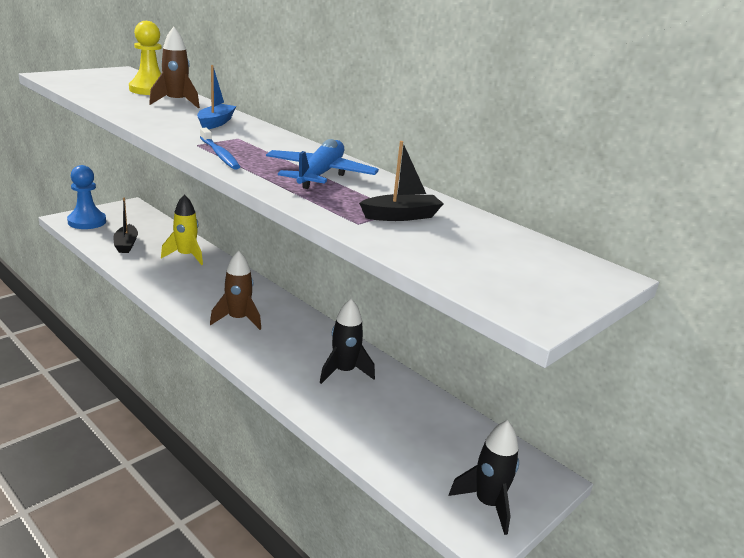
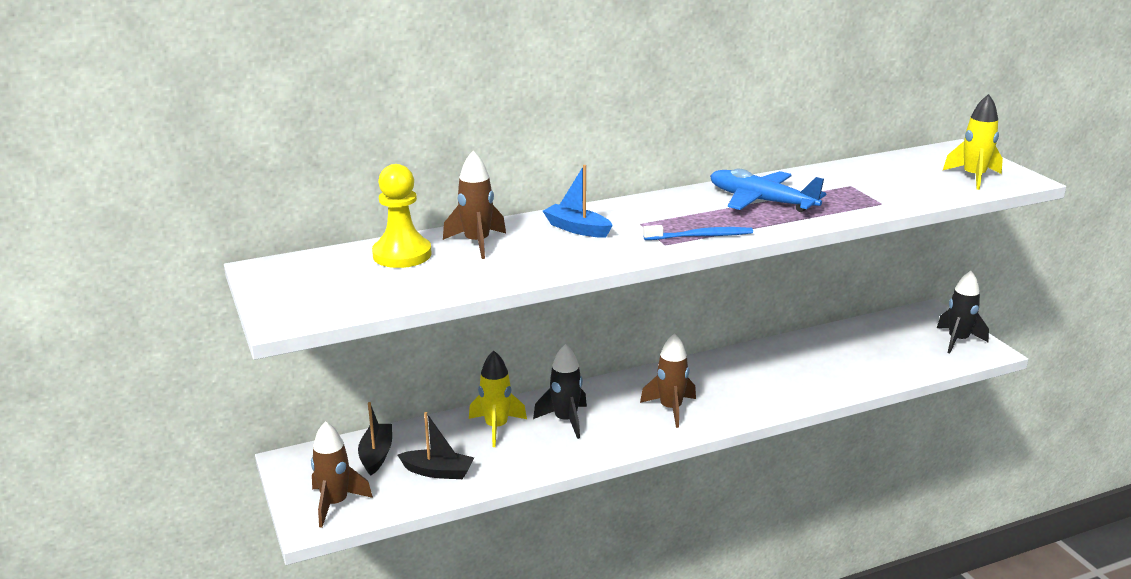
camera: 65 degrees left, 0 degrees up
(87, 222) = (335, 503): blue pawn -> brown rocket
(344, 371) = (782, 365): black rocket -> black rocket (565, 420)
(401, 216) = (863, 187): black boat -> black boat (376, 455)
(501, 278) = (973, 177): none -> yellow rocket

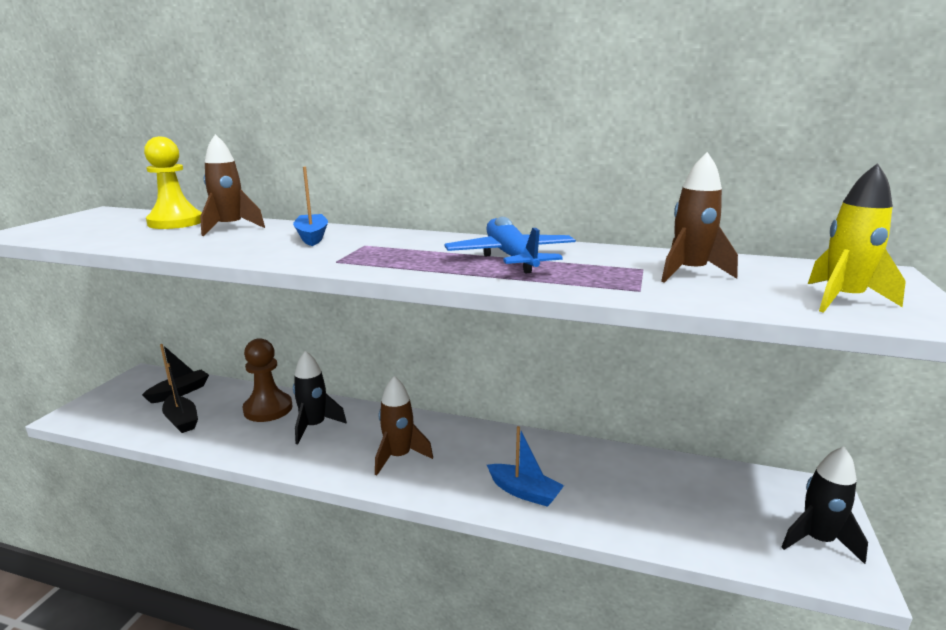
camera: 40 degrees right, 5 degrees down
(335, 503) = (102, 410): brown rocket -> brown rocket (689, 273)
(496, 427) = (268, 409): yellow rocket -> brown pawn
(701, 236) = (379, 264): blue toothbrush -> none
(785, 390) = (524, 492): none -> blue boat

